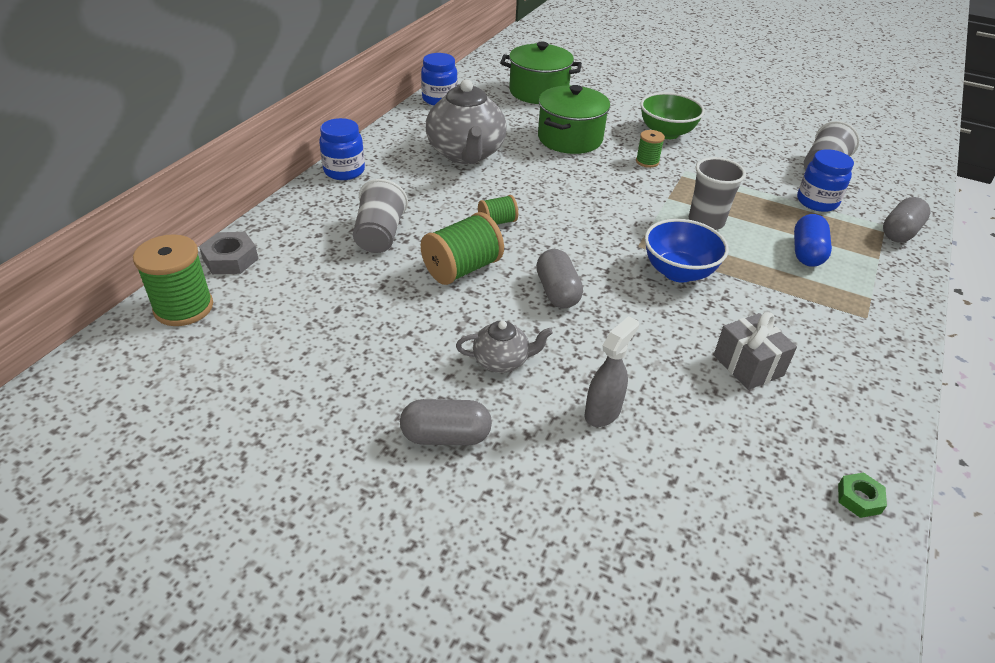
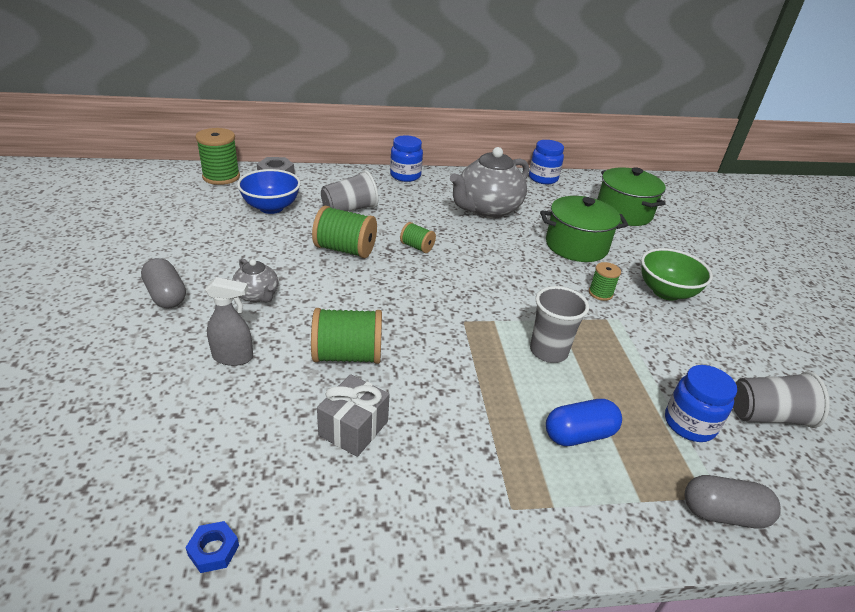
camera: 55 degrees right, 5 degrees down
(557, 292) = (359, 297): grey capsule -> none
(646, 333) = (347, 355): none -> green spool
(678, 272) = (450, 353): blue bowl -> blue bowl (271, 207)
(859, 498) = (213, 550): green nut -> blue nut

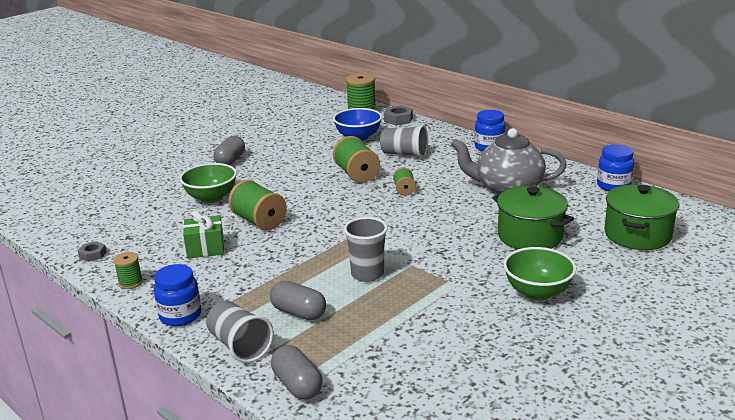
camera: 55 degrees right, 10 degrees down
(213, 550) = (93, 254): blue nut -> grey nut
(233, 357) = (211, 198): grey spray bottle -> green bowl
(257, 295) = (268, 177): grey teapot -> none
(353, 428) = (205, 248): grey gift -> green gift
(579, 435) = (298, 313): blue capsule -> grey capsule
(600, 293) = (478, 267): green spool -> green spool (130, 282)
(689, 424) = (373, 349): blue jar -> blue jar (180, 316)
(767, 416) = (437, 380): grey cup -> grey cup (239, 346)

